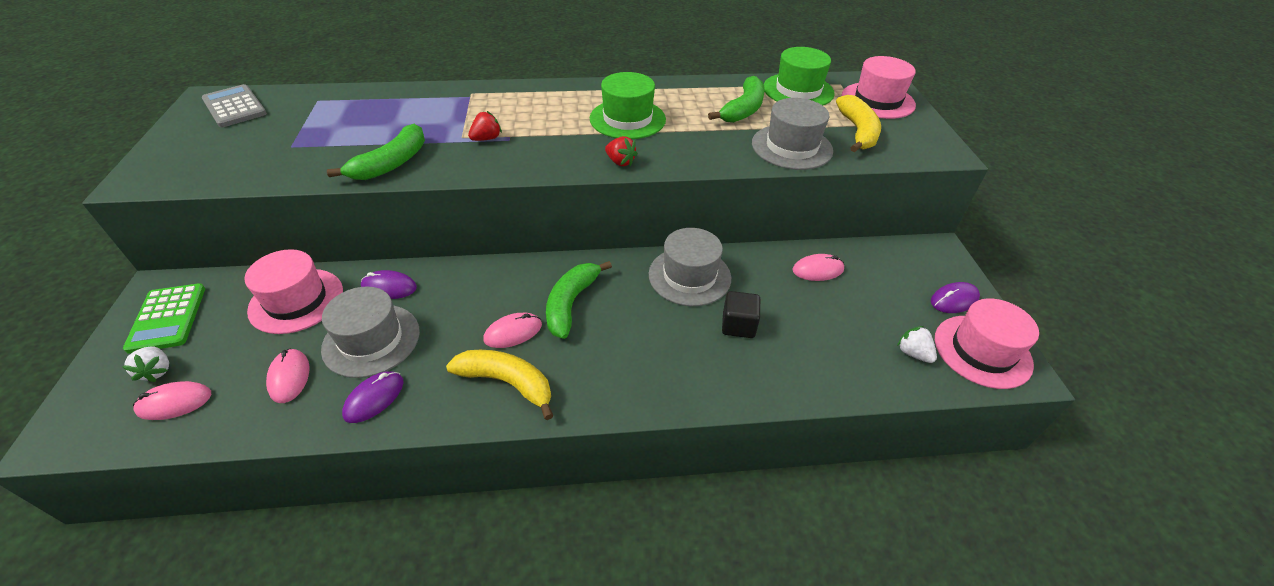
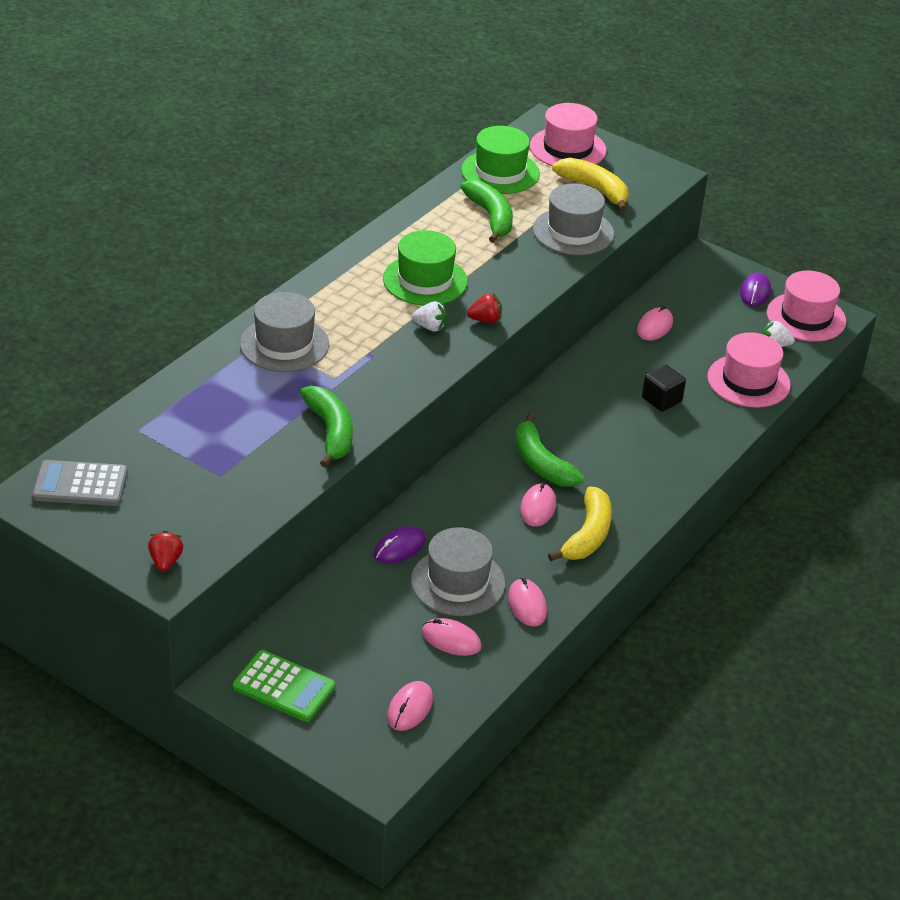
camera: 50 degrees left, 5 degrees down
(157, 371) = (356, 709): white strawberry -> white strawberry (430, 327)
(296, 300) = (352, 605): pink hat -> pink hat (748, 381)
(374, 398) = (527, 605): purple mouse -> pink mouse
(486, 138) = (356, 366): red strawberry -> red strawberry (165, 561)
(507, 383) = (587, 535): yellow banana -> yellow banana turned 135 degrees clockwise
(689, 276) = (584, 389): grey hat -> grey hat (284, 344)

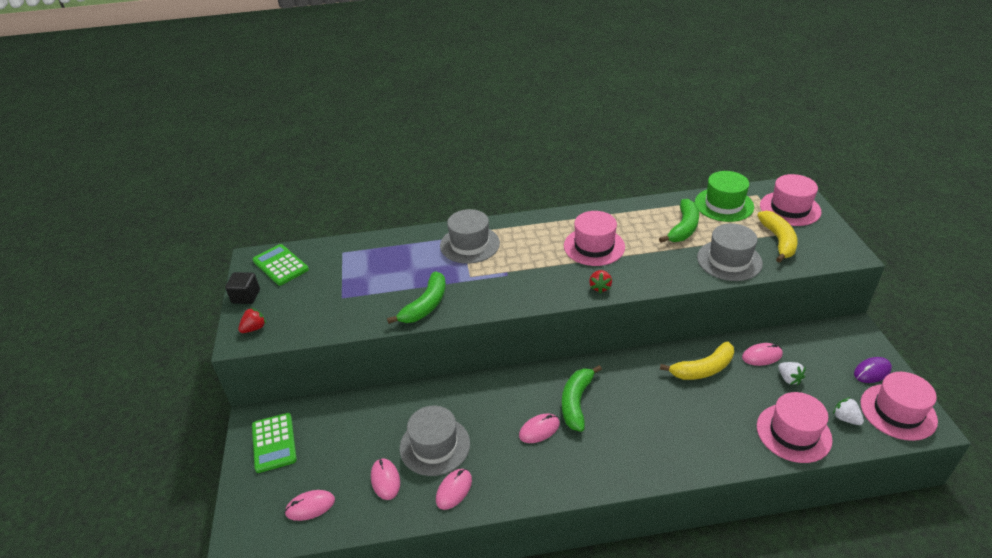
camera: 50 degrees right, 0 degrees up
(80, 484) = (280, 265): grey calculator -> green calculator
(399, 547) = (432, 402): purple mouse -> none
(425, 280) = (594, 246): green hat -> pink hat
(430, 327) = (561, 275): white strawberry -> white strawberry (789, 379)
(485, 320) = (600, 287): red strawberry -> red strawberry turned 60 degrees clockwise
(587, 535) = (547, 469): yellow banana -> yellow banana (703, 369)
(661, 400) = (709, 408): black cube -> black cube (246, 296)

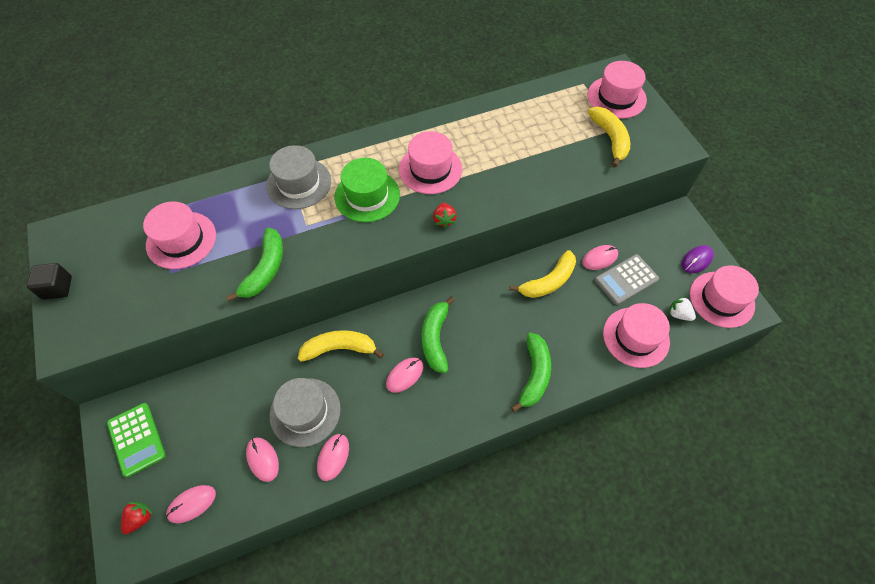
camera: 15 degrees left, 20 degrees up
(254, 328) = (77, 328): red strawberry -> red strawberry (140, 518)
(280, 265) = (89, 240): green calculator -> none
(357, 274) = (181, 240): none -> pink hat
(479, 397) = (340, 348): none -> yellow banana
(683, 228) = (517, 134): green banana -> green banana (534, 375)
(724, 204) = (552, 100): green hat -> green hat (367, 196)
(729, 260) = (566, 169): grey hat -> none
(789, 379) = (626, 280): white strawberry -> grey calculator

